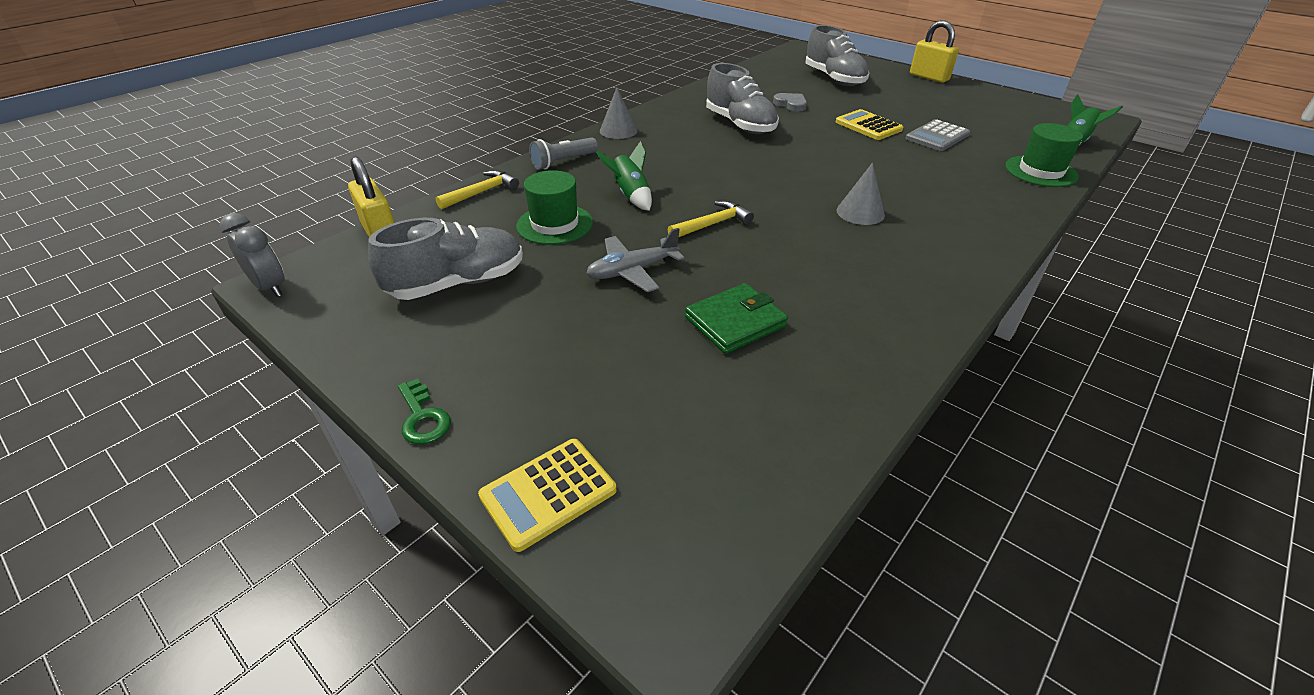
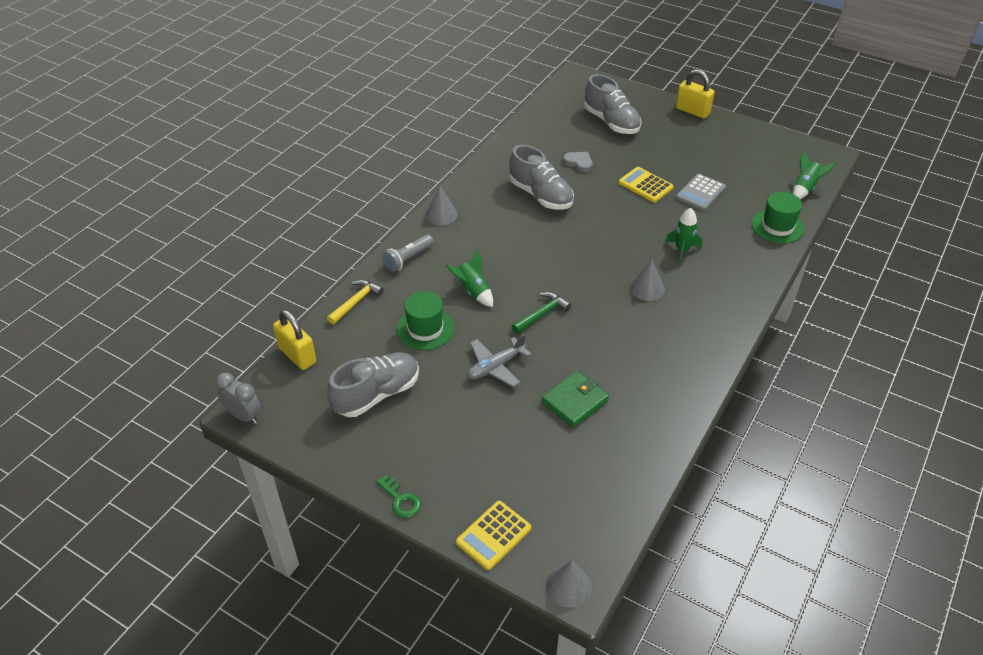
camera: 10 degrees left, 5 degrees up
(656, 608) = (568, 586): none -> grey cone
(713, 224) = (542, 314): yellow hammer -> green hammer
(911, 182) = (682, 250): none -> green rocket

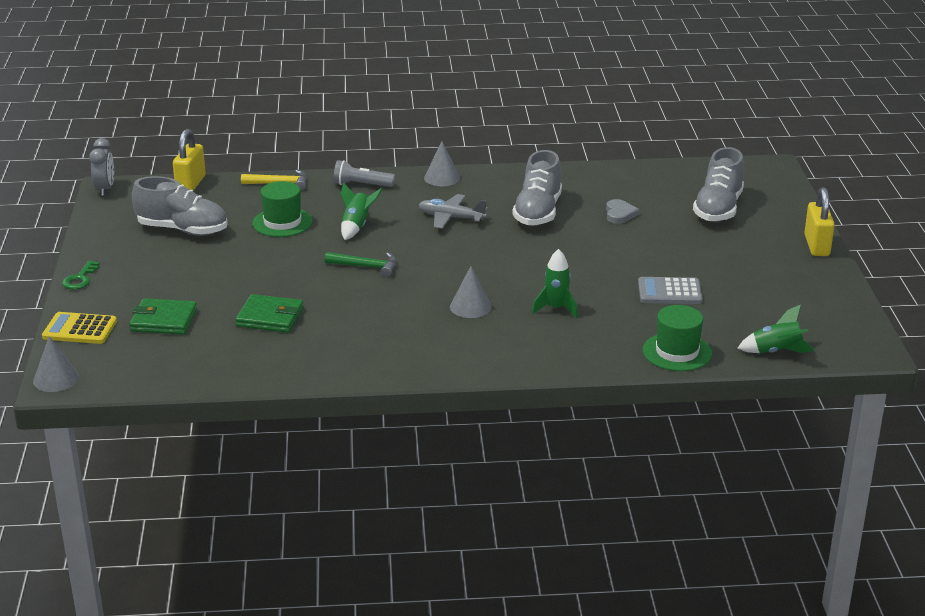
camera: 55 degrees right, 15 degrees down
(495, 366) = (272, 268): grey plane -> grey plane (451, 218)
(525, 470) = (164, 320): none -> green wallet
(645, 185) = (636, 258): yellow calculator -> none

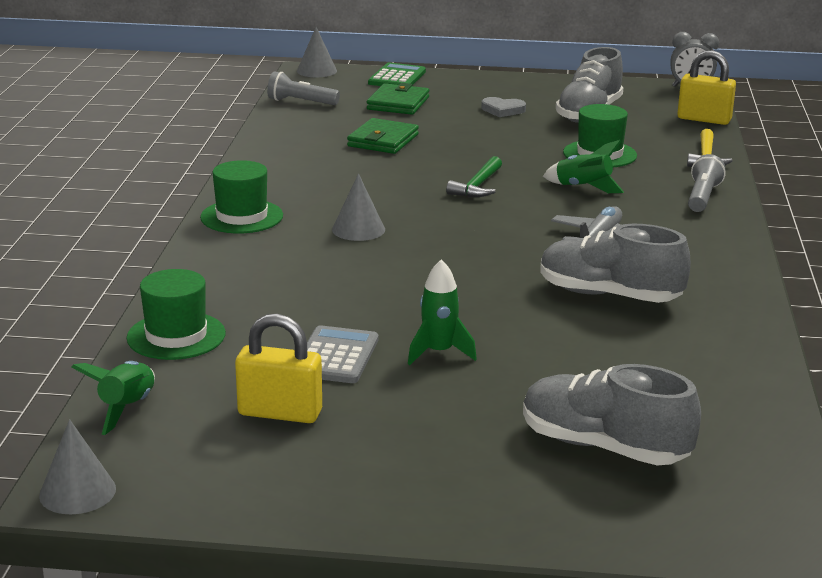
camera: 100 degrees right, 5 degrees down
(79, 329) = (397, 77): yellow calculator -> green calculator
(80, 279) = (493, 78): green key -> none
(165, 374) = (301, 102): none -> grey flashlight
(442, 178) = (726, 244): grey cone -> grey cone (77, 492)
(465, 360) = (242, 217): none -> green hat
(556, 308) = (329, 275): green rocket -> green rocket (439, 352)
(619, 214) = (595, 355): grey heart -> grey heart (502, 110)
(816, 246) = (438, 522): yellow padlock -> yellow padlock (280, 413)

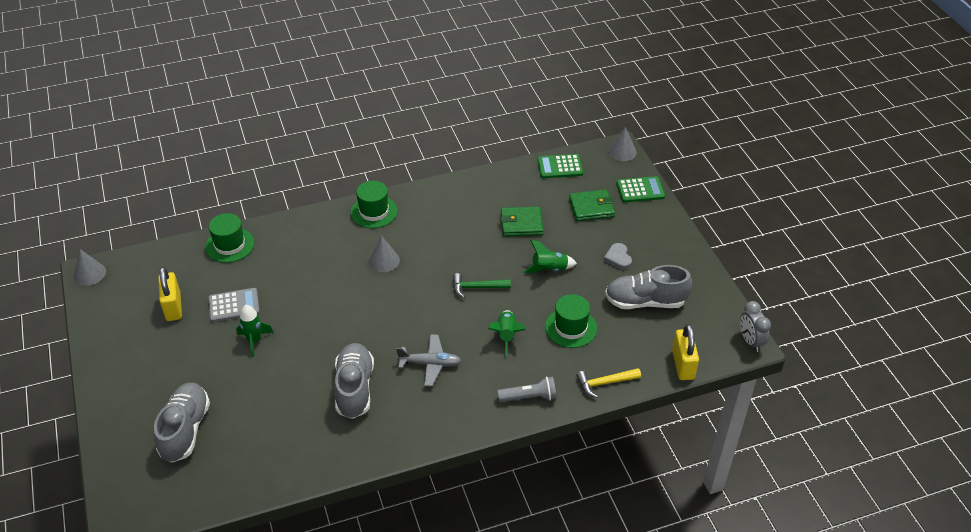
camera: 65 degrees right, 20 degrees up
(127, 408) = (158, 258): green rocket -> green rocket (549, 269)
(301, 102) = (560, 167): grey flashlight -> green calculator

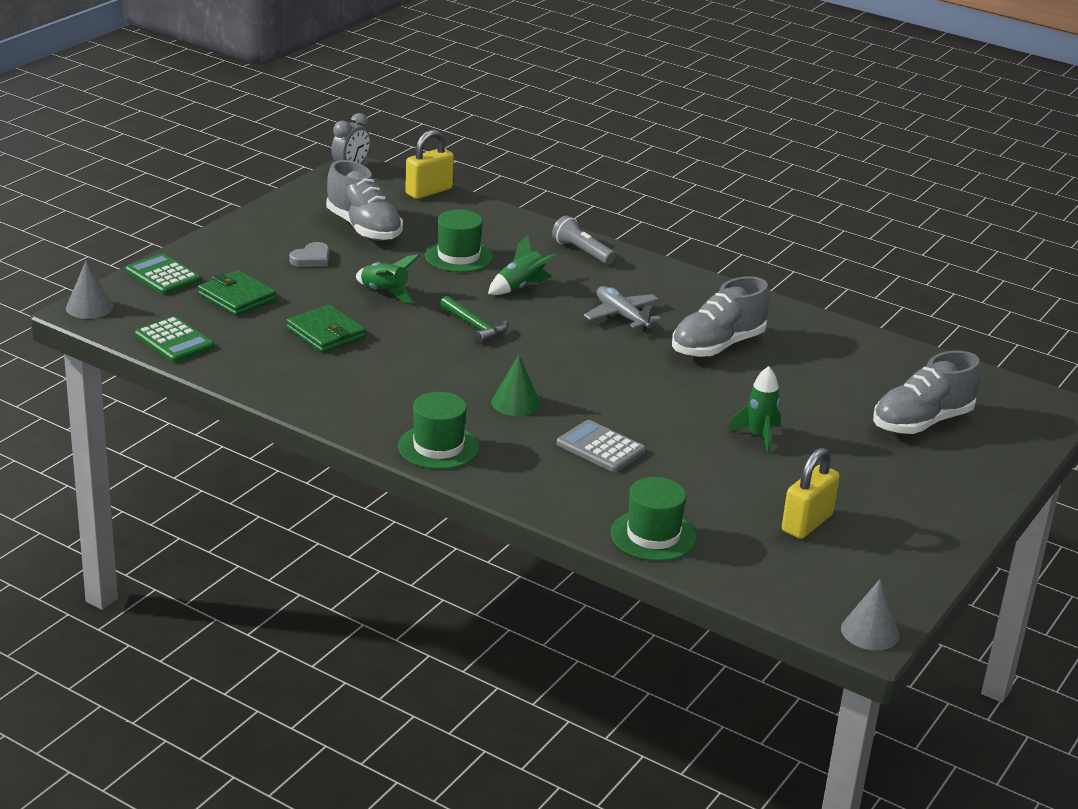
camera: 130 degrees left, 15 degrees down
(234, 305) = (736, 477): grey calculator -> grey calculator (600, 447)
(384, 260) = (515, 403): grey cone -> green cone
(604, 383) = (508, 221): yellow hammer -> none

